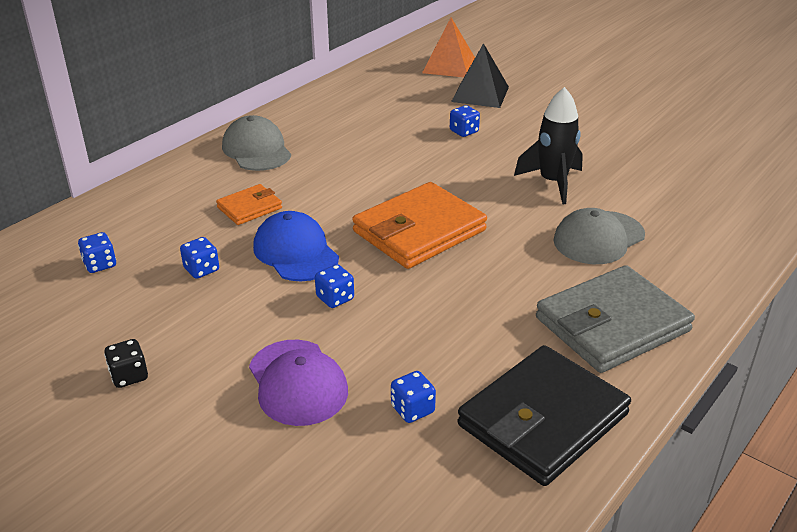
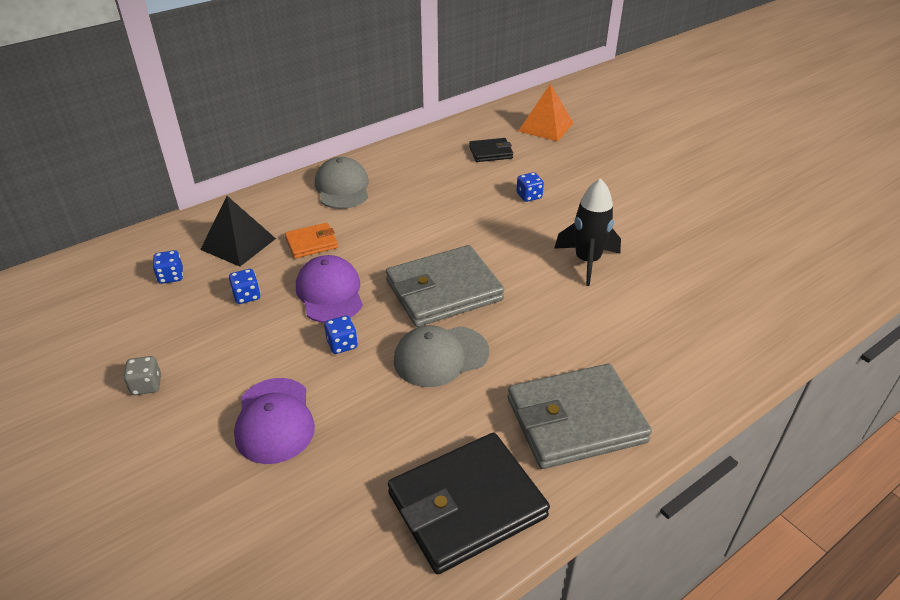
camera: 15 degrees right, 5 degrees up
(129, 376) = (146, 385): black dice -> grey dice
(295, 252) = (330, 293): blue cap -> purple cap
(403, 96) = (490, 152): none -> black wallet
(412, 409) = (358, 468): blue dice -> none
(419, 231) = (444, 291): orange wallet -> grey wallet
(480, 94) = (561, 160): black pyramid -> black pyramid (238, 244)
(598, 238) = (604, 327): grey cap -> grey cap (440, 356)

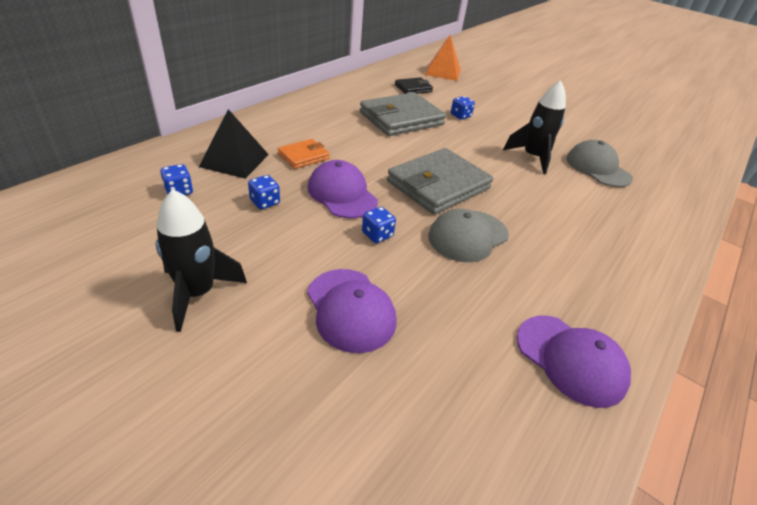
camera: 20 degrees left, 0 degrees up
(146, 385) = (198, 293): grey dice -> black rocket
(342, 188) = (308, 114): grey cap -> grey cap (597, 168)
(467, 505) = (570, 359): black wallet -> purple cap
(575, 420) = (605, 274): grey wallet -> grey wallet (401, 119)

